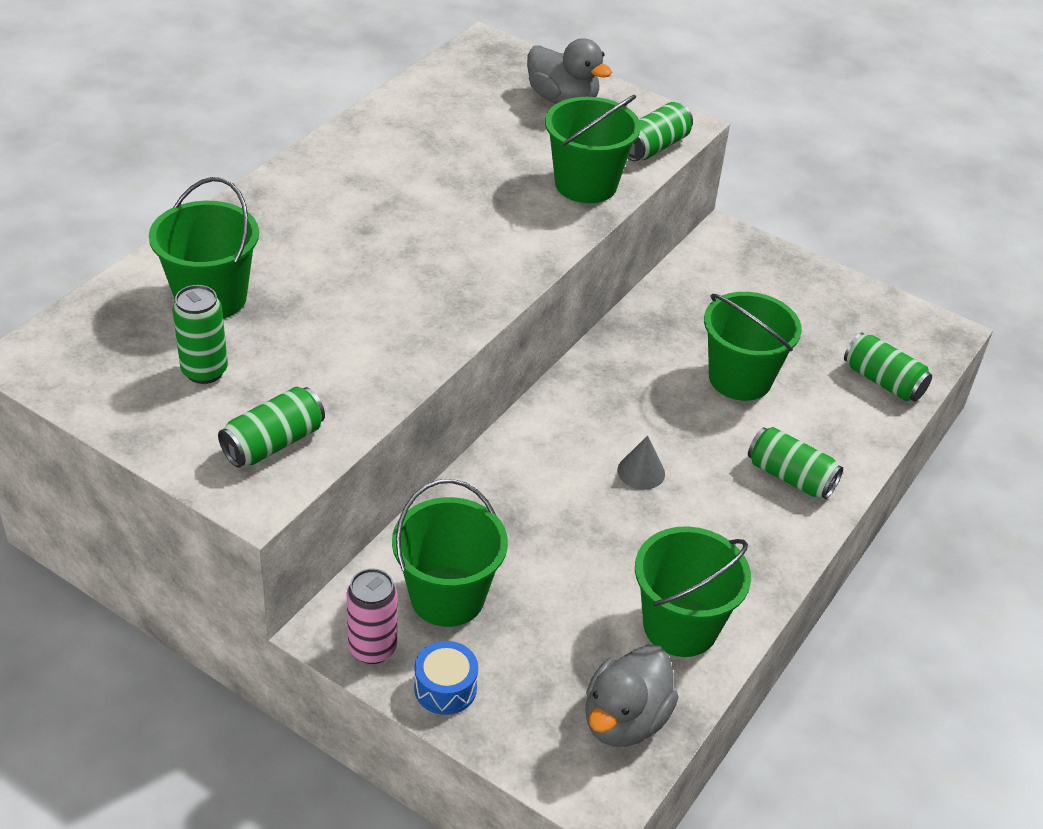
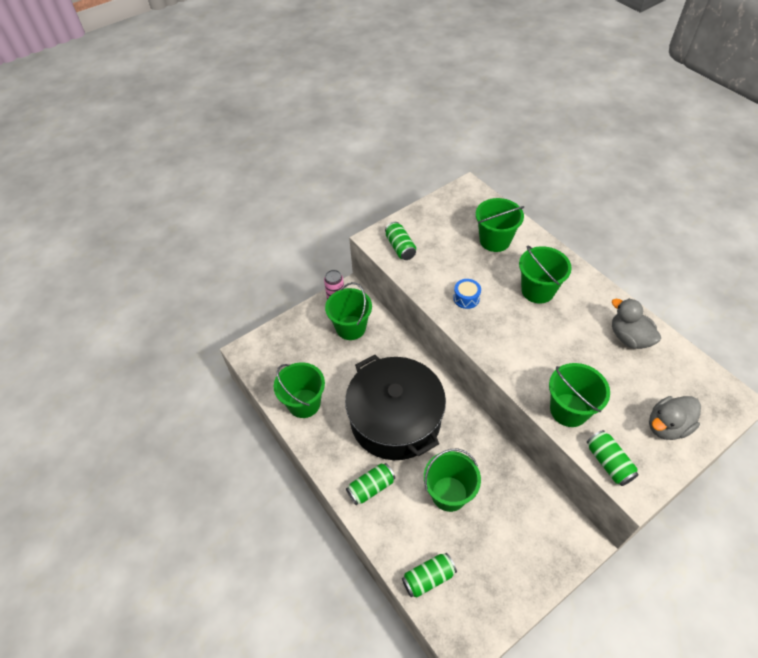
camera: 115 degrees right, 10 degrees up
(204, 371) = (448, 233): green can -> none
(338, 231) = (537, 290): none -> green bucket
(445, 688) = (310, 317): blue drum -> blue drum (466, 298)
(624, 720) = (271, 368): grey duck -> grey duck (629, 338)
(641, 471) = (395, 419): grey cone -> black pot

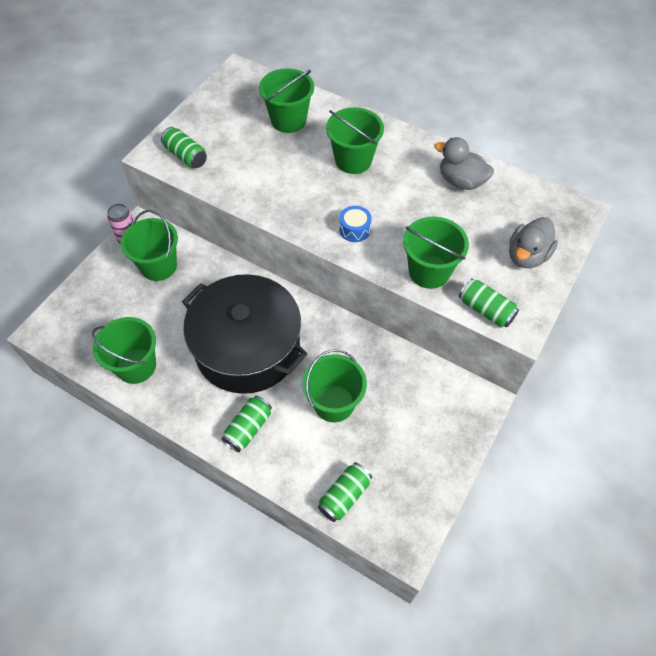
camera: 25 degrees left, 5 degrees up
(466, 298) = (281, 190): blue drum -> blue drum (354, 229)

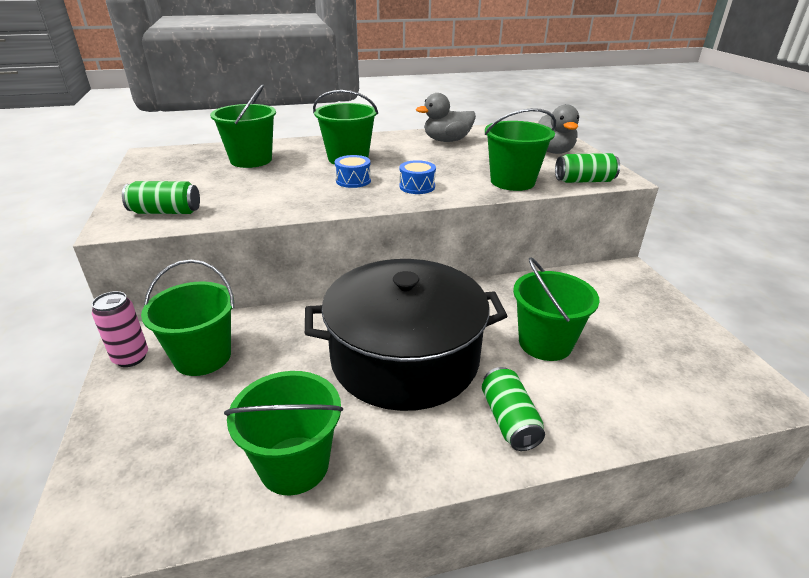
camera: 45 degrees left, 25 degrees down
(323, 193) = (353, 180): none -> blue drum
(344, 496) = (670, 400): green can -> none

